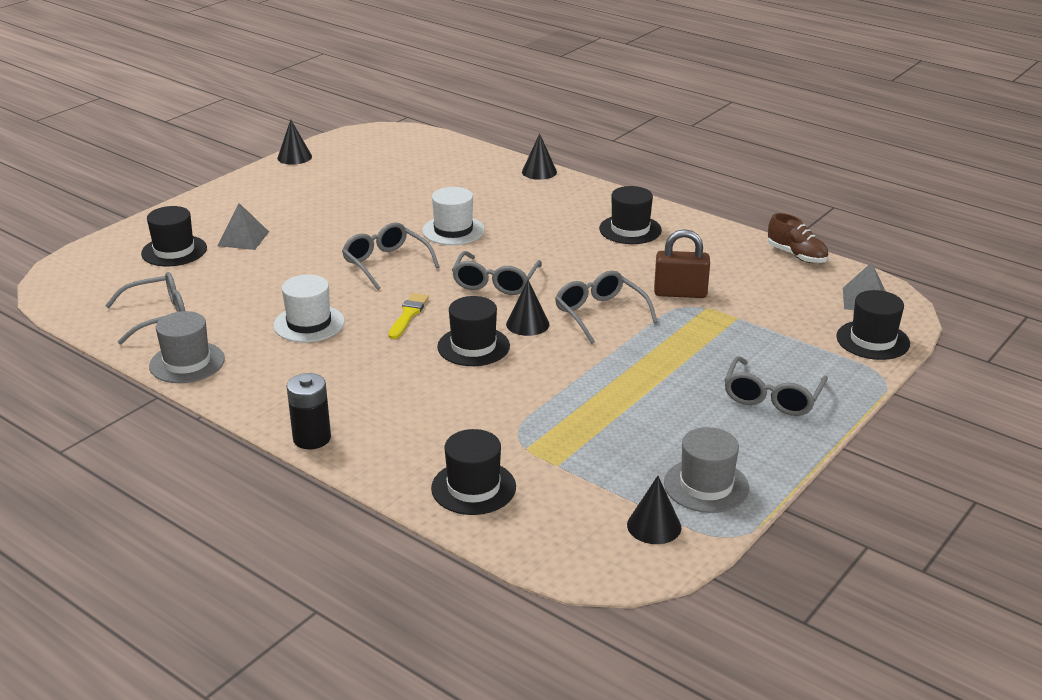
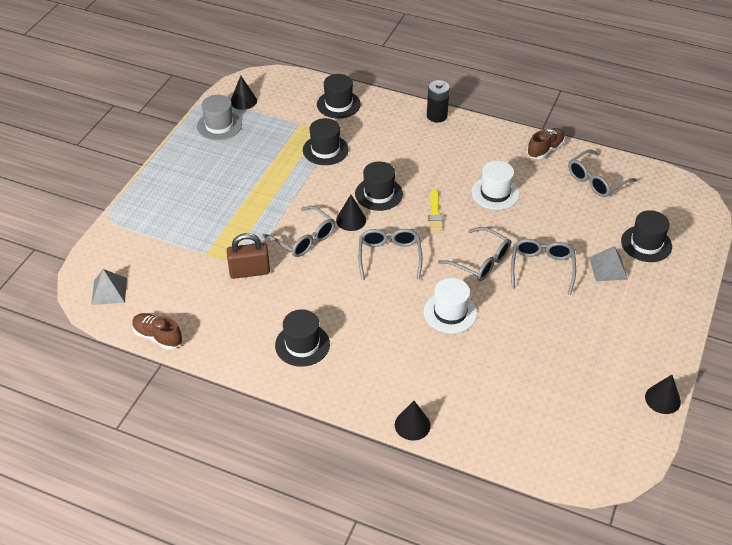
camera: 165 degrees right, 15 degrees up
(187, 362) = (545, 150): grey hat -> brown shoe
(772, 397) = (183, 188): grey glasses -> grey glasses (542, 268)
(872, 340) = (111, 249): black hat -> black hat (325, 150)

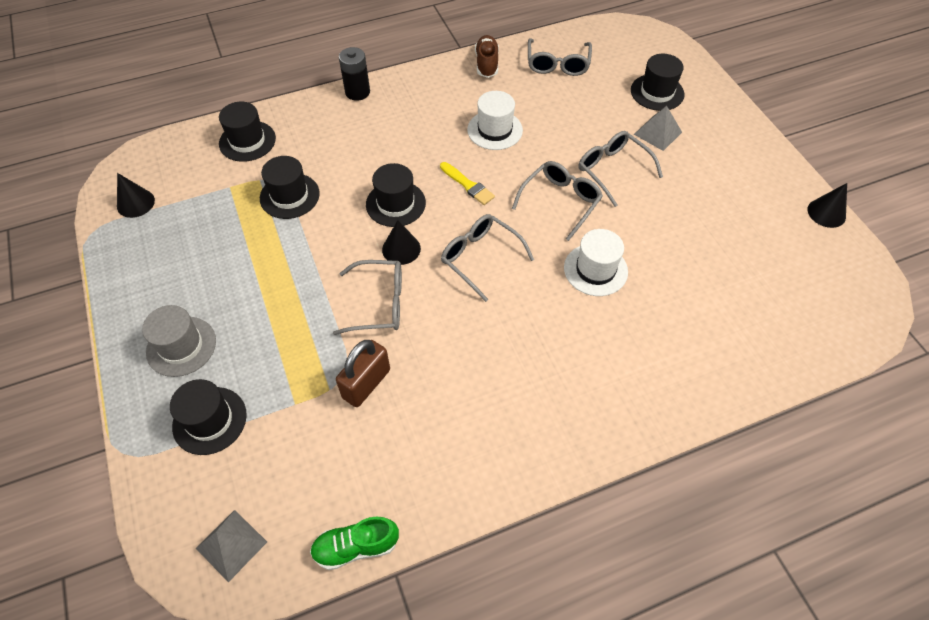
camera: 45 degrees left, 10 degrees up
(158, 337) = (356, 547): brown shoe -> green shoe
(219, 125) = (138, 248): grey hat -> grey hat (181, 346)
(302, 344) = (512, 416): black hat -> black hat (209, 420)
(412, 425) = (700, 406): black cone -> none
(481, 261) = (560, 201): grey glasses -> grey glasses turned 45 degrees counterclockwise

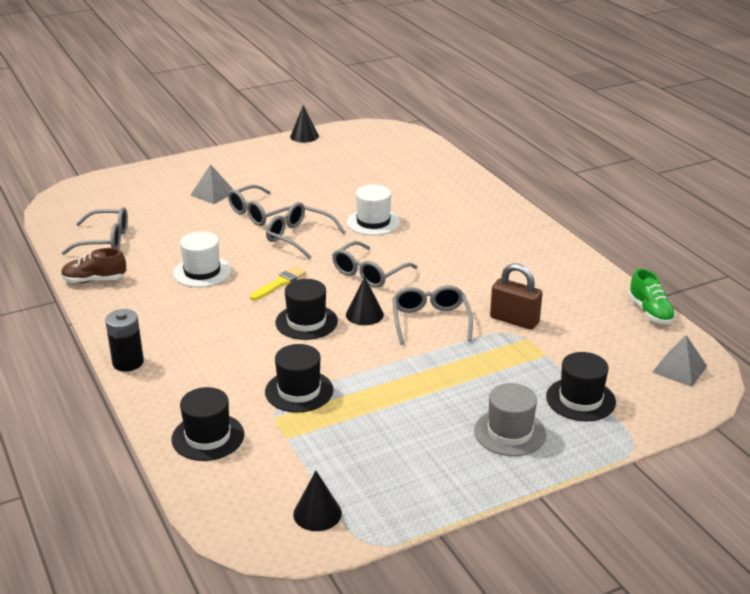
camera: 95 degrees left, 25 degrees down
(657, 92) = (158, 192): black hat -> none

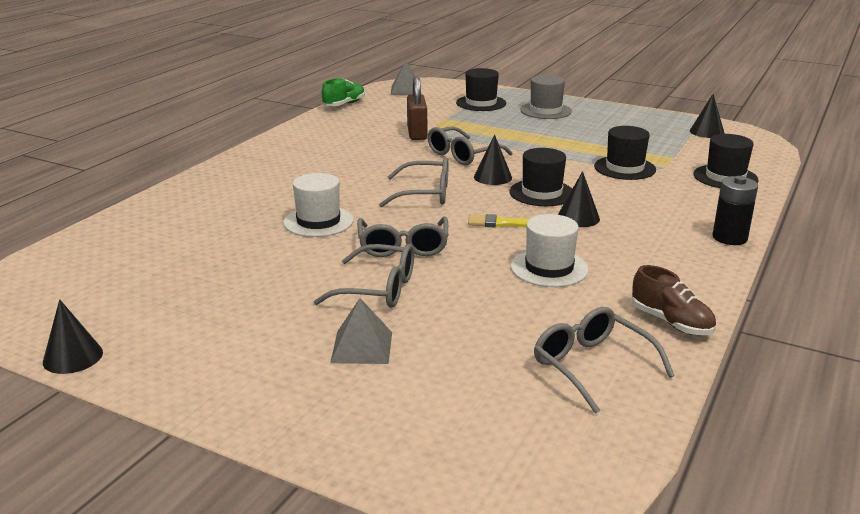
camera: 125 degrees left, 5 degrees down
(246, 316) = (578, 218): none -> black cone

